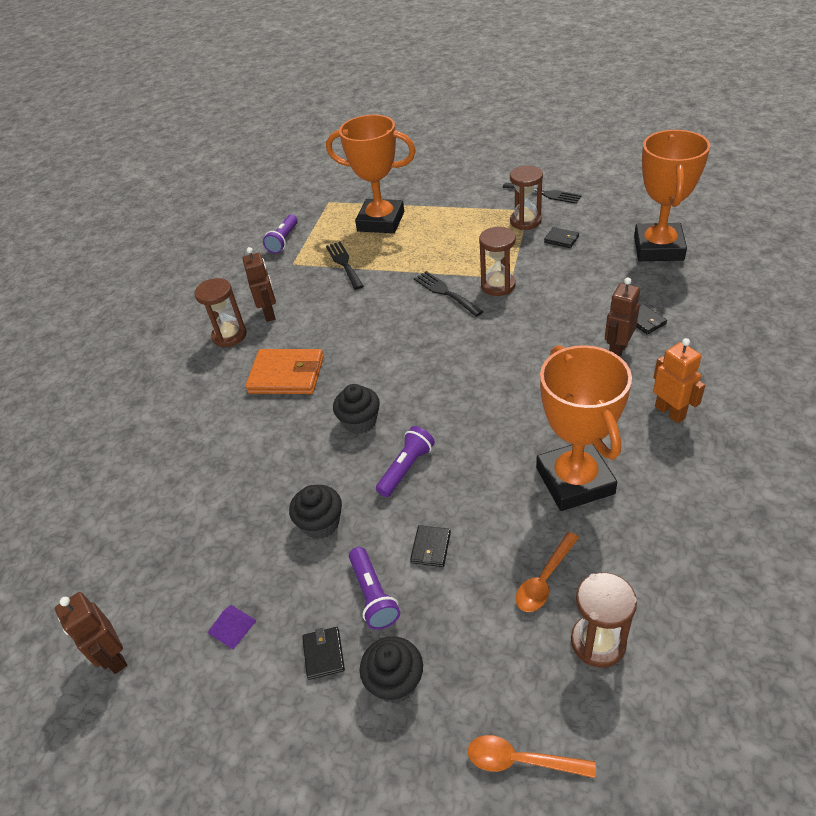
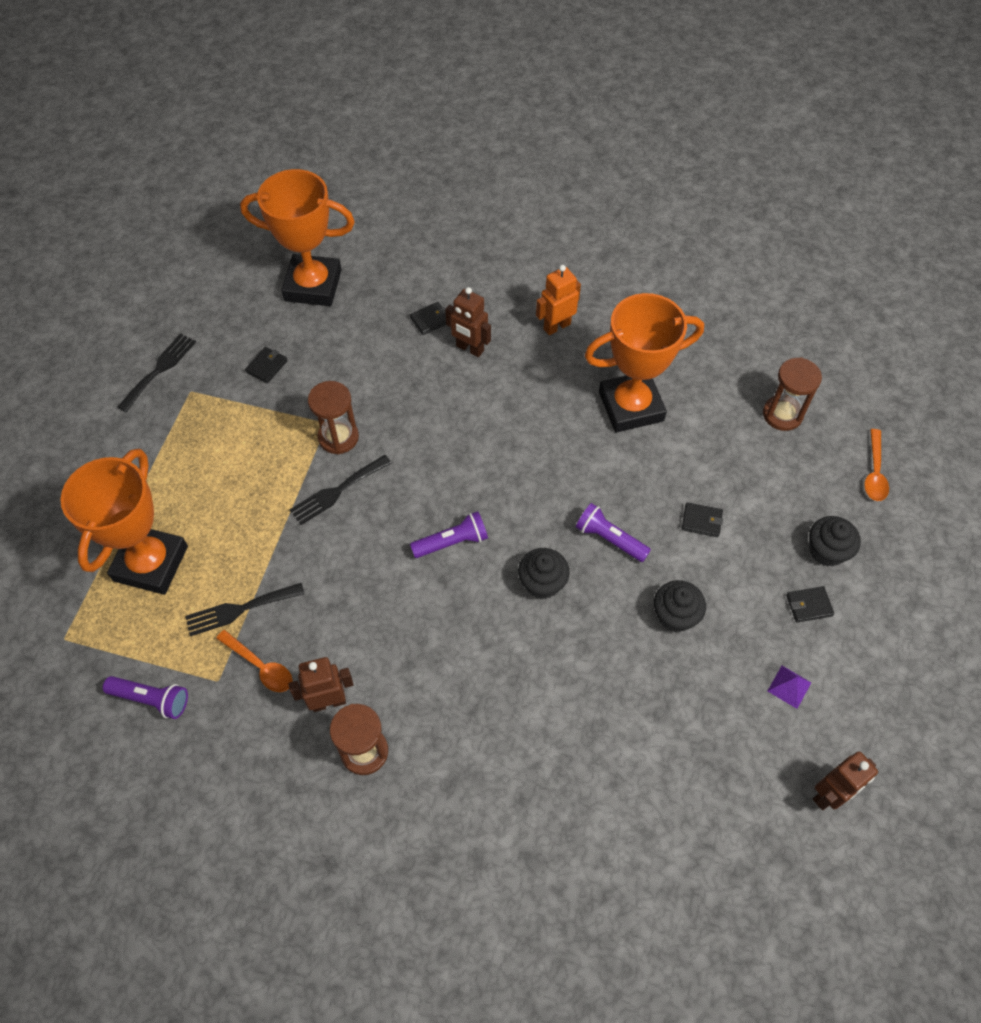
camera: 95 degrees left, 15 degrees up
(286, 375) = (455, 668): orange wallet -> none
(373, 595) = (751, 567): purple flashlight -> purple flashlight (452, 542)
(525, 221) = (215, 396): brown hourglass -> none
(544, 579) = (730, 441): orange spoon -> orange spoon (260, 666)

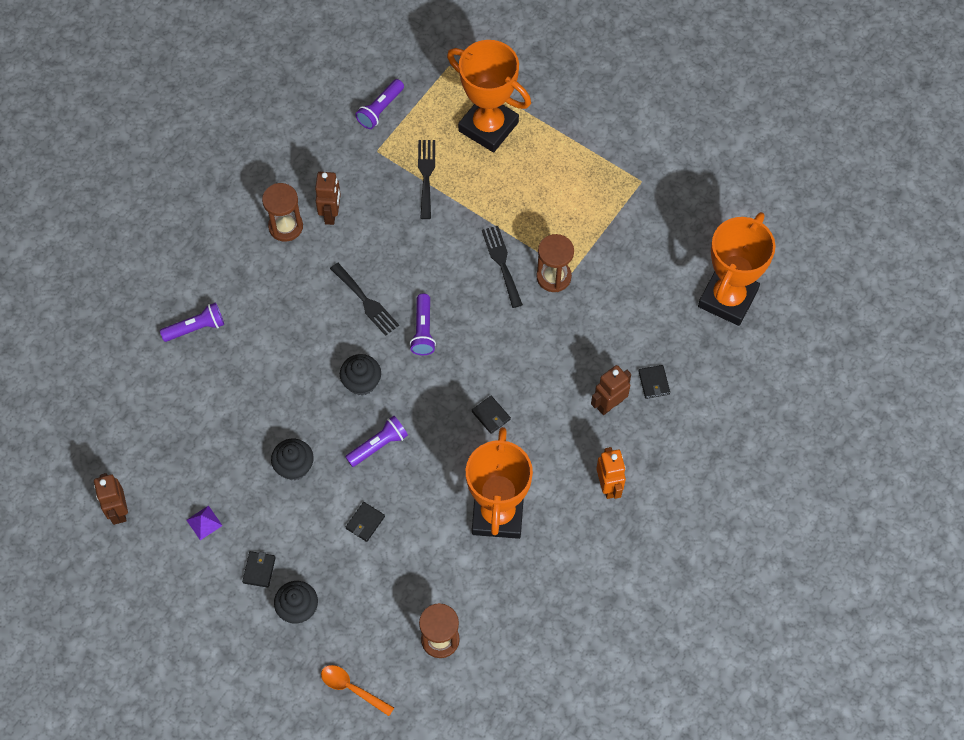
camera: 110 degrees right, 5 degrees up
(159, 369) = (672, 163): black fork -> black fork (366, 301)
(260, 666) = (376, 178): orange spoon -> none
(267, 366) = (647, 241): black wallet -> black wallet (491, 415)
(551, 806) = (196, 328): none -> purple flashlight

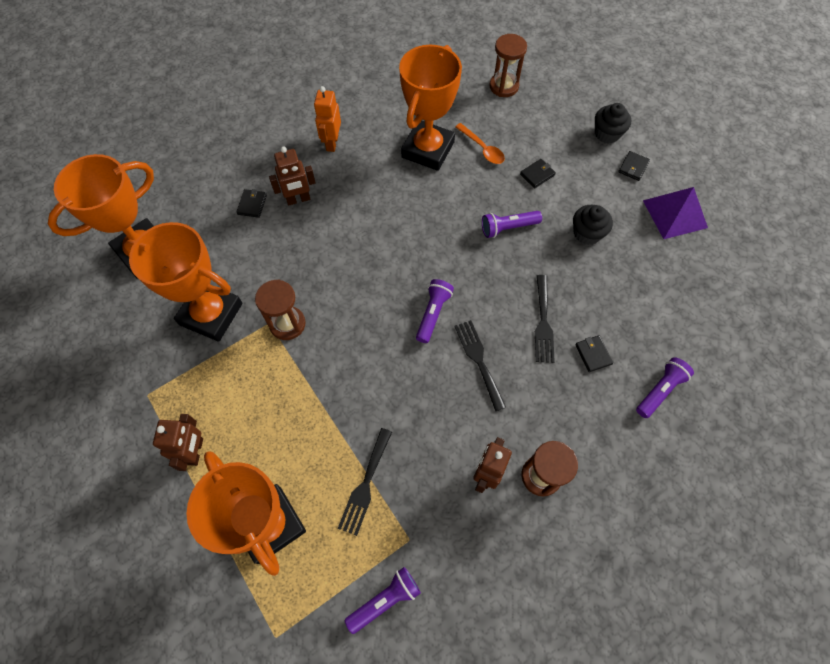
camera: 160 degrees left, 0 degrees up
(118, 511) = (751, 245): brown robot -> brown robot (195, 451)
(196, 328) = (660, 390): purple flashlight -> purple flashlight turned 135 degrees clockwise
(204, 522) = (675, 214): purple pyramid -> purple pyramid, size x2.06
(352, 688) = (578, 77): orange spoon -> orange spoon (482, 148)
(361, 382) = (506, 285): black cupcake -> none
(491, 415) = (402, 221): black wallet -> black wallet (593, 354)
(501, 263) = (330, 355): black fork -> black fork (543, 322)
(628, 262) = (211, 314): none -> orange trophy

